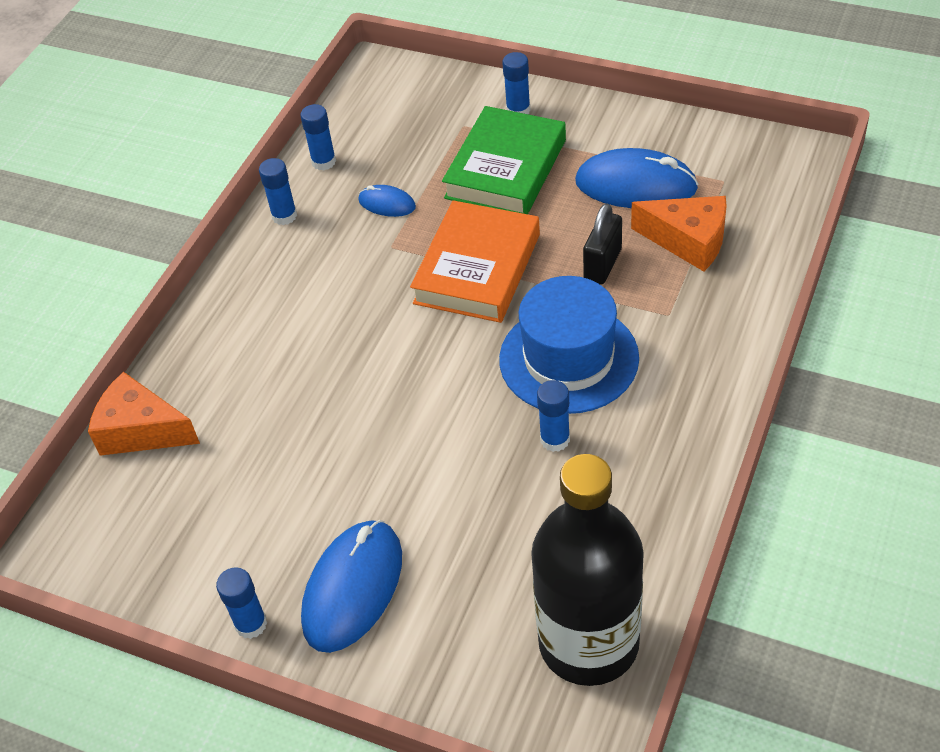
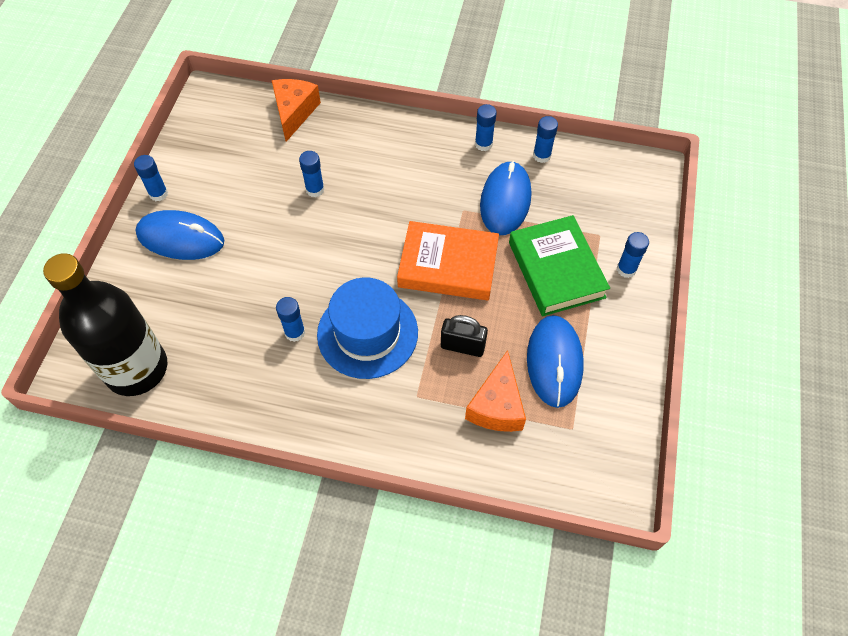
camera: 75 degrees right, 10 degrees up
(307, 408) = (315, 190): none -> blue glue stick
(387, 204) = (505, 200): blue mouse -> blue mouse, size x1.97
(506, 169) = (556, 270): green book -> green book turned 60 degrees clockwise

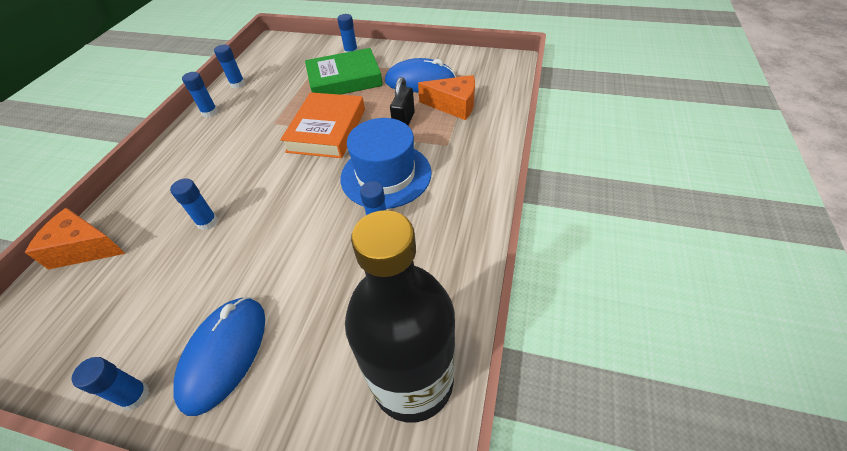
camera: 85 degrees left, 10 degrees down
(505, 200) = (273, 101): blue mouse -> none

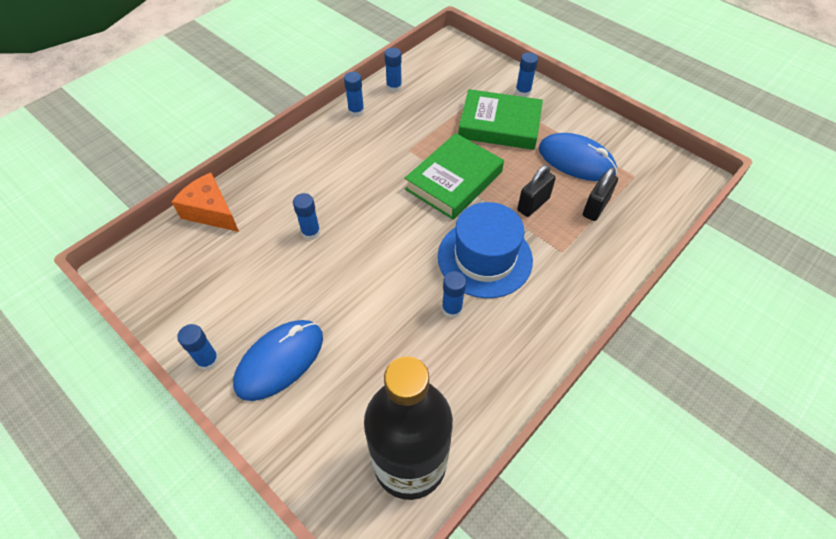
camera: 25 degrees right, 5 degrees up
(327, 130) = (454, 180): orange book -> green book
(454, 105) = (595, 207): orange cheese -> black padlock

